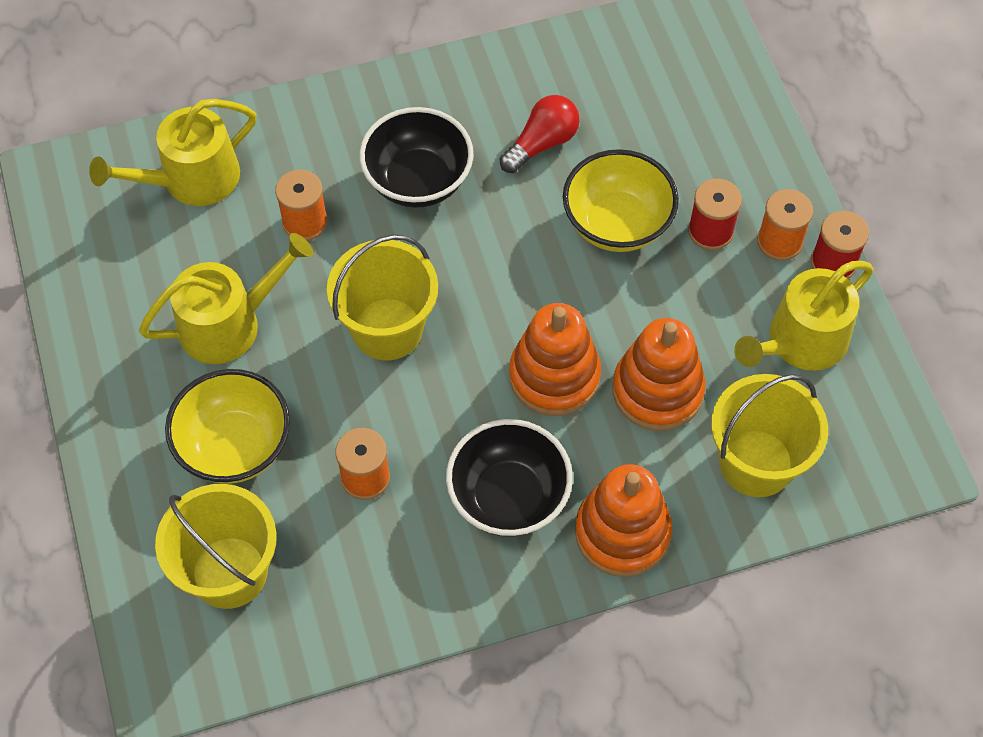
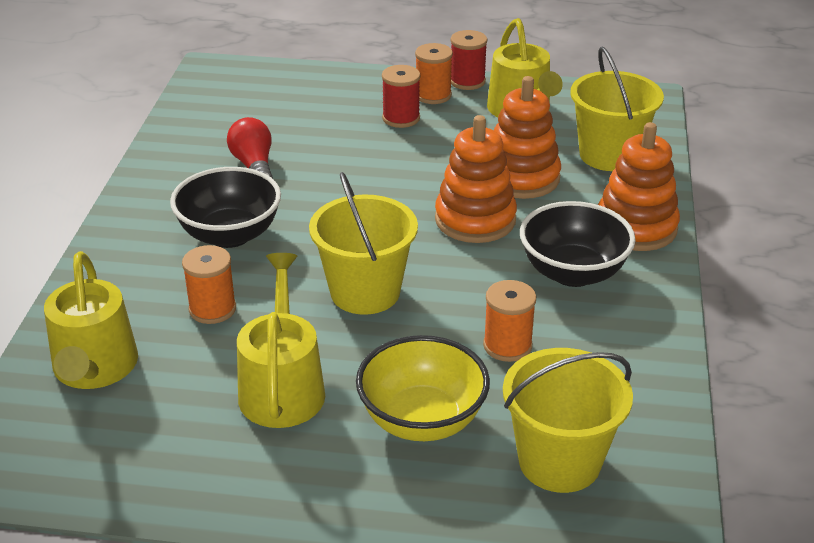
camera: 65 degrees left, 25 degrees down
(617, 224) = (359, 154): yellow bowl -> none

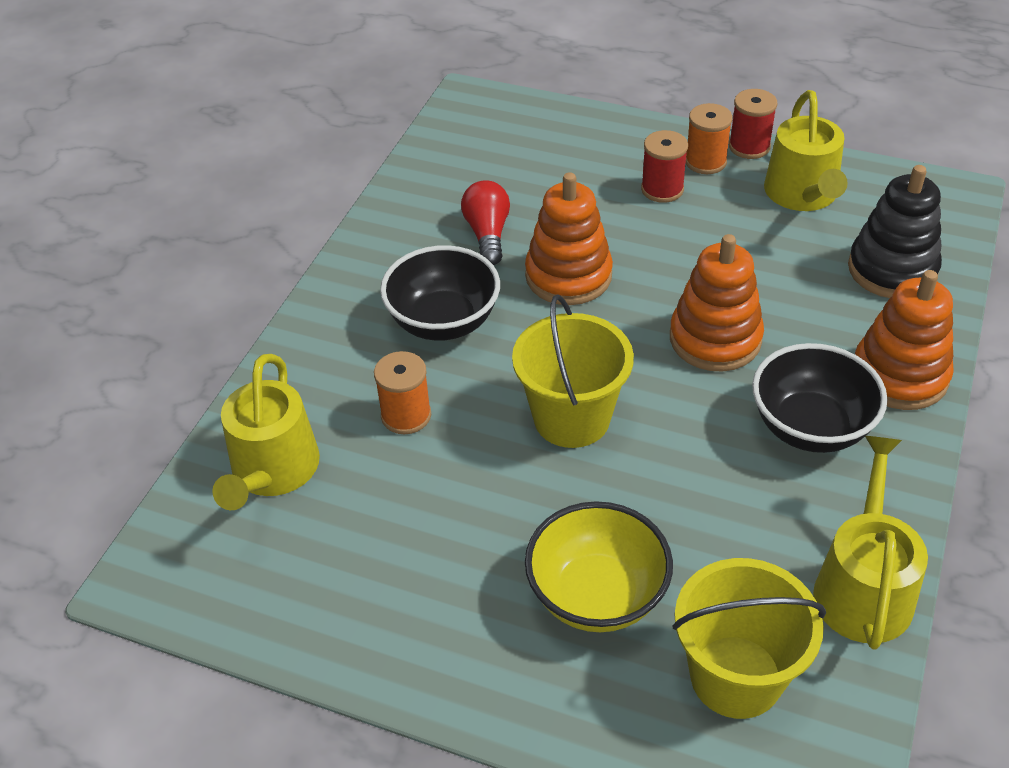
camera: 15 degrees right, 10 degrees up
(282, 387) = (457, 527): yellow watering can -> yellow watering can (863, 587)
(507, 346) = (713, 514): orange spool -> none
(521, 178) = (781, 288): orange stacking toy -> orange stacking toy (568, 276)
(609, 155) = (892, 270): yellow bucket -> black stacking toy

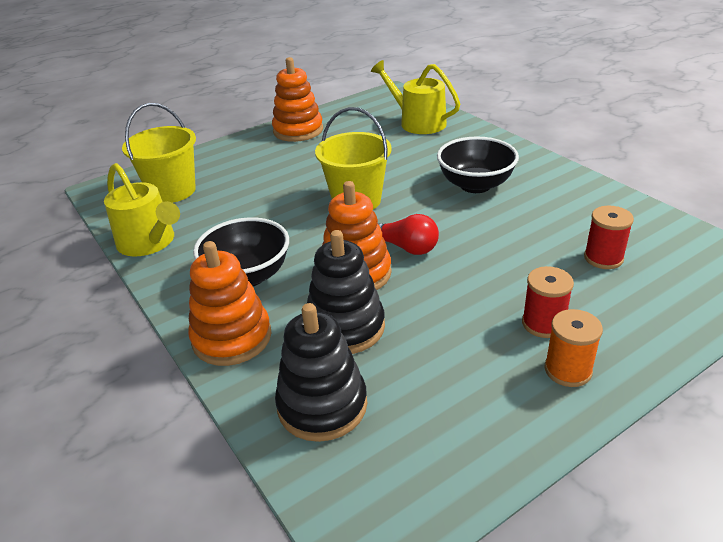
camera: 125 degrees right, 10 degrees down
(406, 415) = (415, 158): orange spool -> none
(487, 234) = (550, 223): red light bulb -> red light bulb (406, 247)
(568, 276) = (475, 239): orange stacking toy -> orange stacking toy (298, 130)
(597, 595) = (253, 173): yellow bowl -> none
(749, 147) = (574, 415): red spool -> red spool (603, 258)
(797, 303) = (345, 327): none -> black stacking toy
(802, 195) = (468, 409): yellow watering can -> none

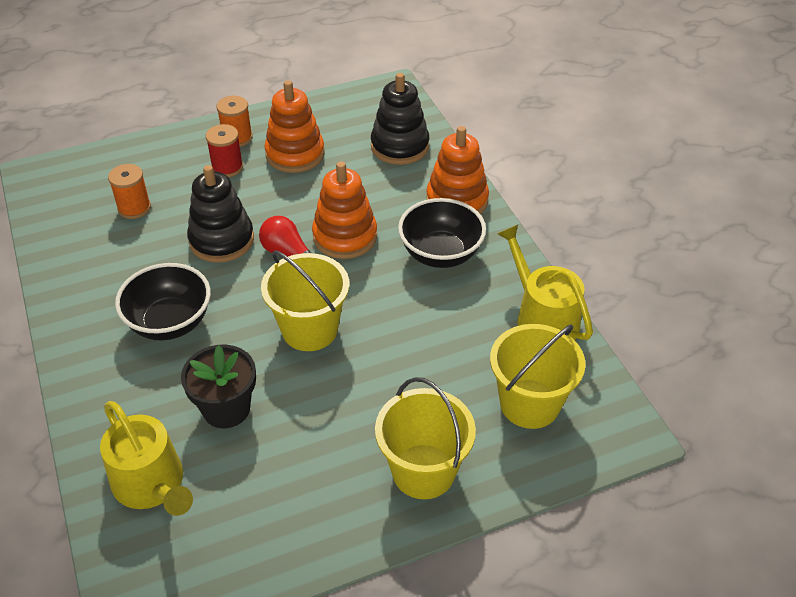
camera: 170 degrees left, 10 degrees up
(250, 152) = (423, 471): none -> yellow bucket
(298, 130) = (340, 516): orange stacking toy -> orange stacking toy (295, 154)
(345, 327) = (369, 192): black stacking toy -> black stacking toy (222, 240)
(395, 154) = (226, 409): none -> black flower pot
(603, 258) = (134, 208): red spool -> orange spool

